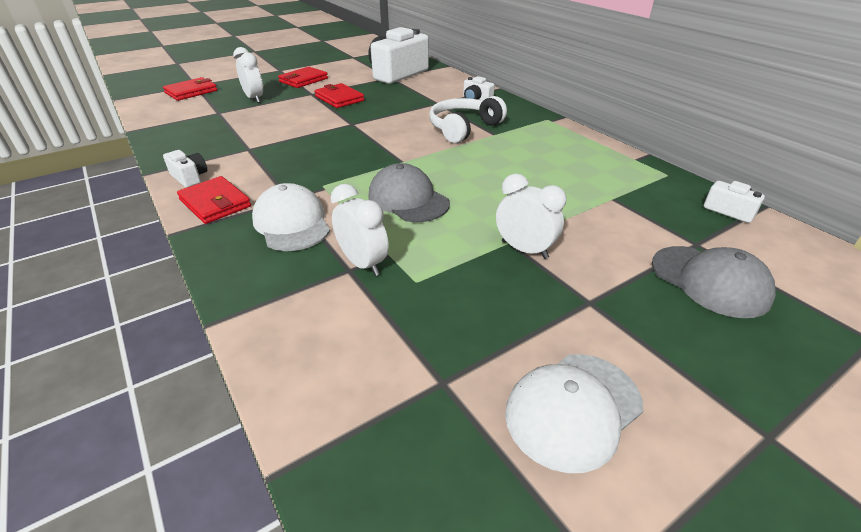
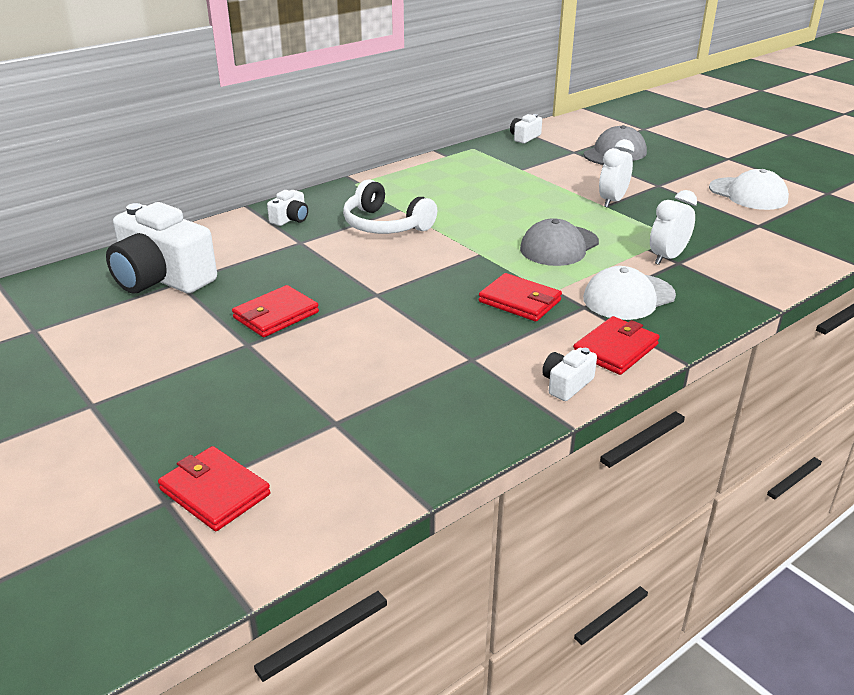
camera: 95 degrees left, 5 degrees down
(254, 98) = (267, 398): white clock -> none
(303, 80) = (171, 363): red wallet -> red wallet (519, 301)

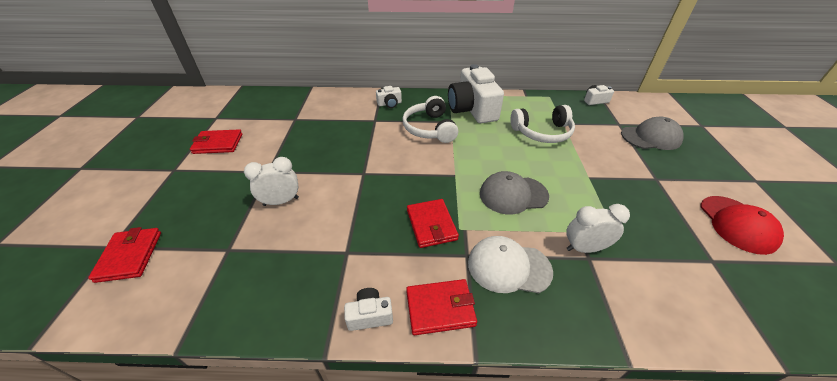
camera: 40 degrees right, 10 degrees up
(162, 278) = (292, 113): white camera -> white camera (472, 109)
(276, 315) = (303, 160): red wallet -> red wallet (218, 144)
(513, 184) = (542, 132): none -> white headphones
(612, 201) = (600, 176): white clock -> white clock (281, 201)
(748, 194) = (737, 224): white cap -> red cap

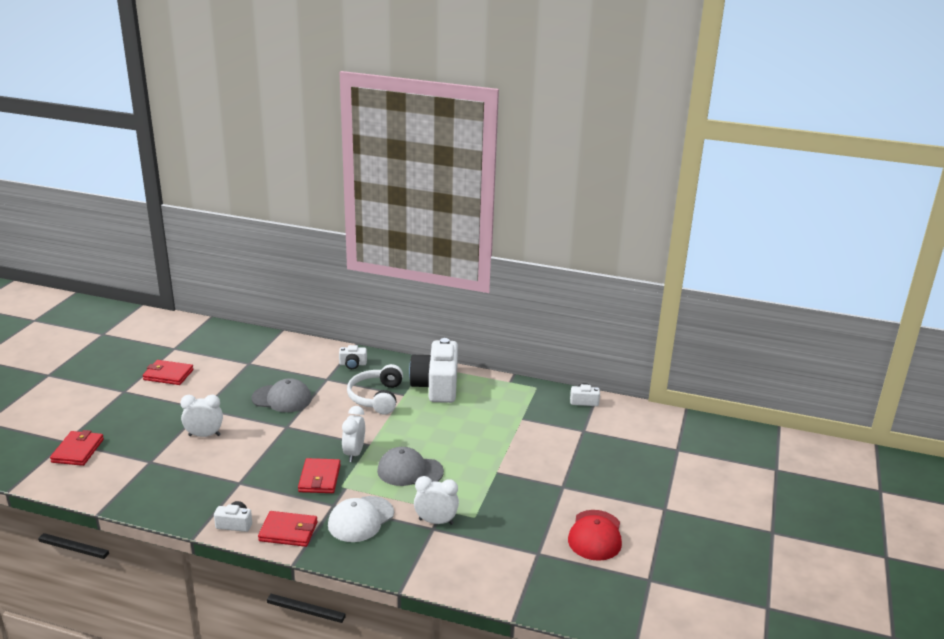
camera: 15 degrees right, 15 degrees down
(447, 187) = (354, 453): none -> white clock
(508, 267) = (361, 519): white cap -> white cap turned 75 degrees counterclockwise
(542, 132) = (490, 423): white headphones -> none
(651, 137) = (603, 450): grey cap -> grey cap (282, 398)

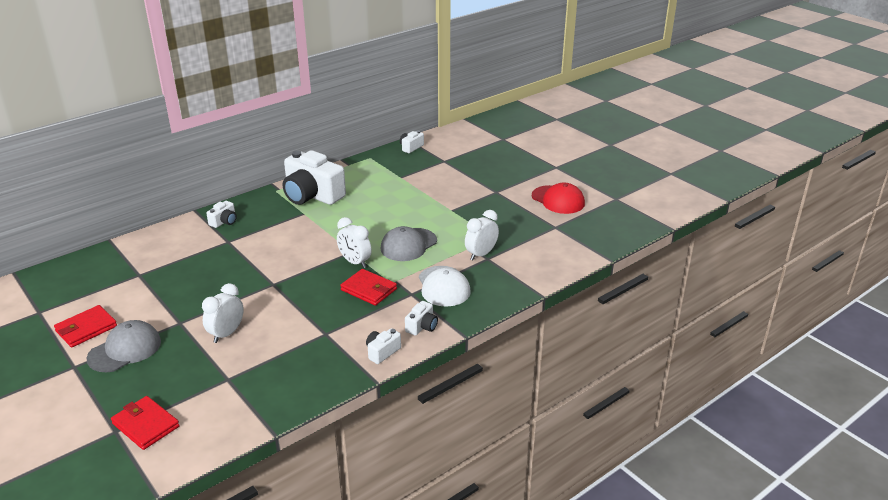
camera: 55 degrees left, 5 degrees up
(282, 398) = (226, 273): grey cap -> grey cap (125, 350)
(288, 531) = (422, 326): red wallet -> white camera
(376, 397) = (290, 227): white headphones -> none

